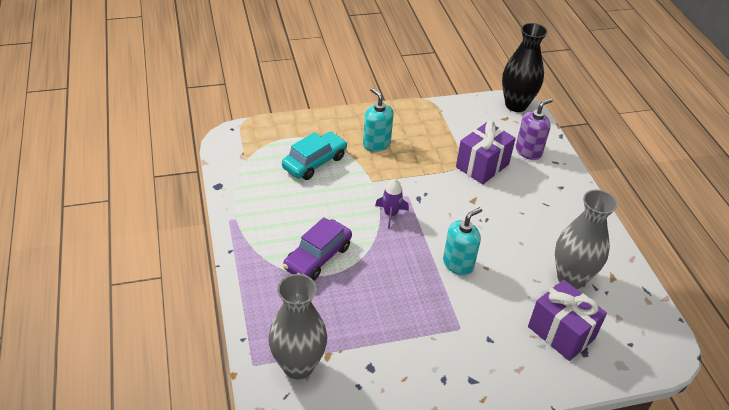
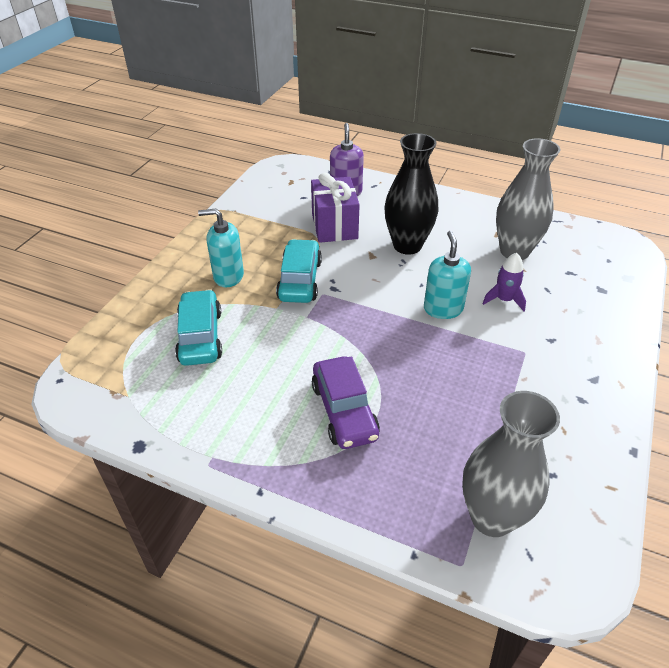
camera: 50 degrees left, 0 degrees up
(390, 214) = (336, 319): purple rocket -> purple rocket (504, 300)
(408, 178) = (299, 280): none -> turquoise car
(516, 105) = (282, 167): black vase -> black vase (407, 245)
(561, 332) = (572, 291): purple gift -> none

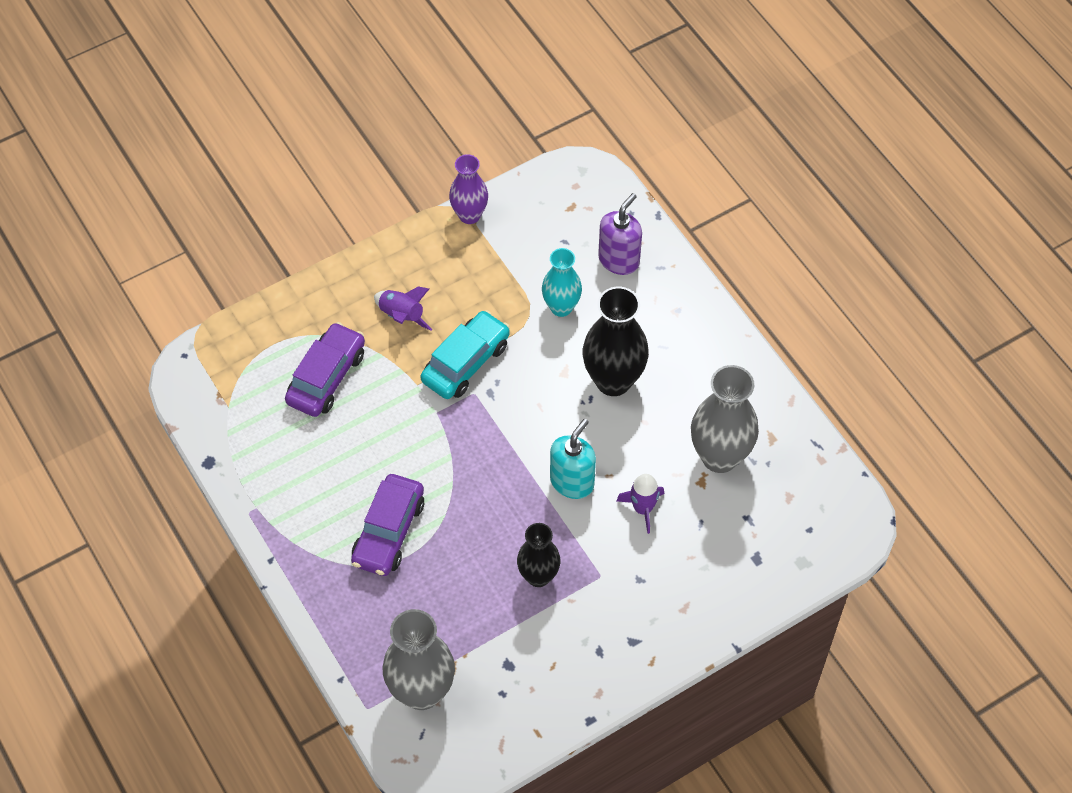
camera: 35 degrees right, 15 degrees up
(200, 336) = (326, 377): turquoise car -> purple car
(228, 209) = (469, 215): none -> purple vase
(228, 276) = (402, 316): turquoise soap dispenser -> purple rocket
(334, 226) = (561, 307): purple gift -> turquoise vase
(485, 376) = (538, 576): none -> black vase

